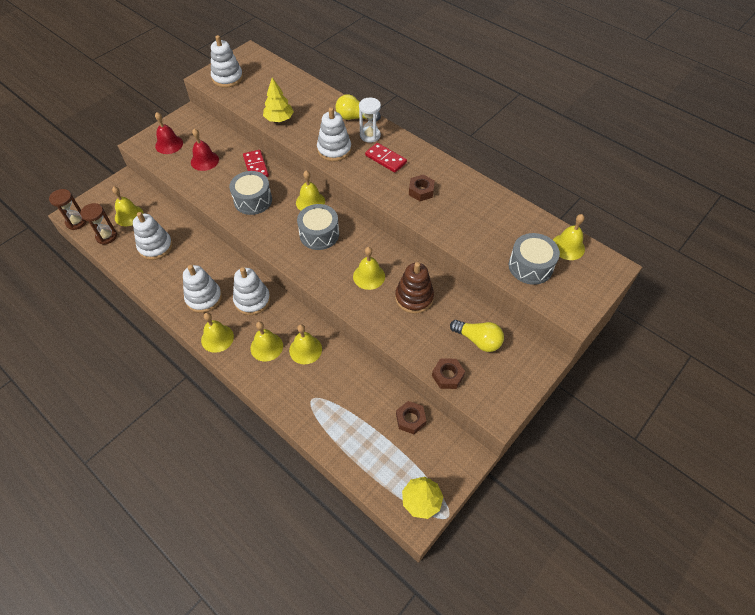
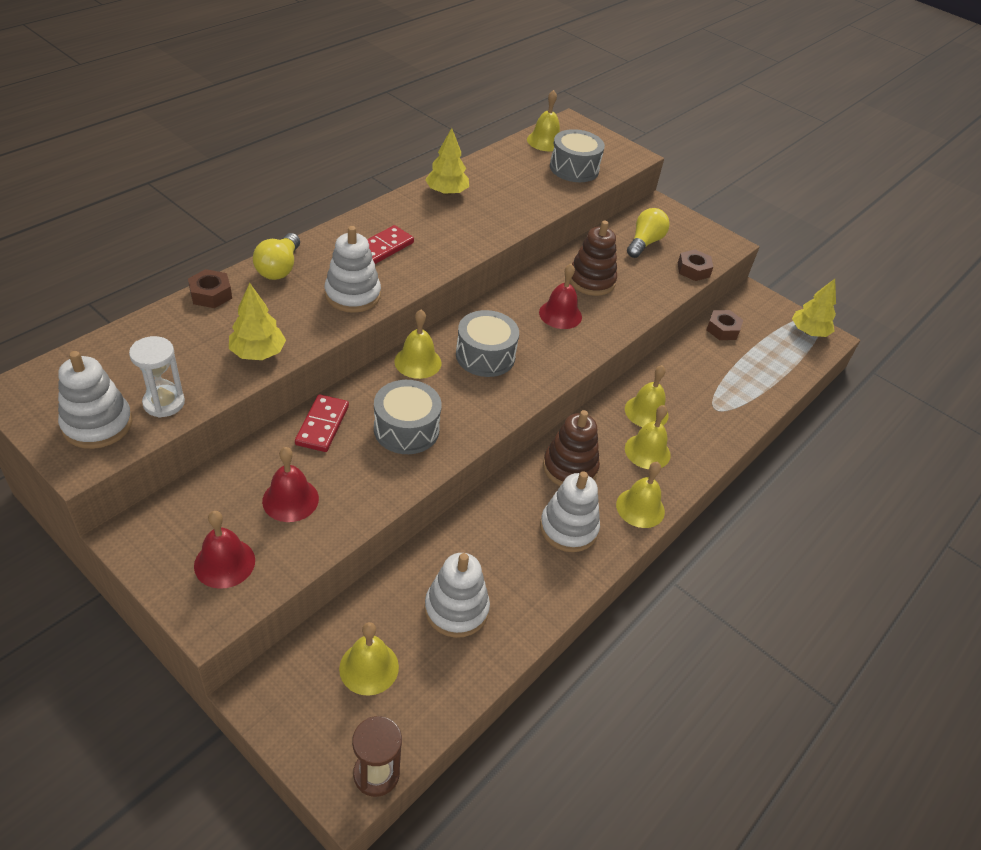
camera: 95 degrees left, 10 degrees down
(106, 236) = (424, 702): brown hourglass -> none
(252, 300) = (570, 467): white stacking toy -> brown stacking toy
(256, 166) = (322, 425): red domino -> red domino turned 60 degrees counterclockwise
(369, 276) = (560, 314): yellow bell -> red bell
(370, 135) = (327, 257): white hourglass -> white hourglass (164, 403)
(421, 191) = (451, 225): brown nut -> brown nut (211, 294)
(463, 187) = (446, 192): none -> yellow tree

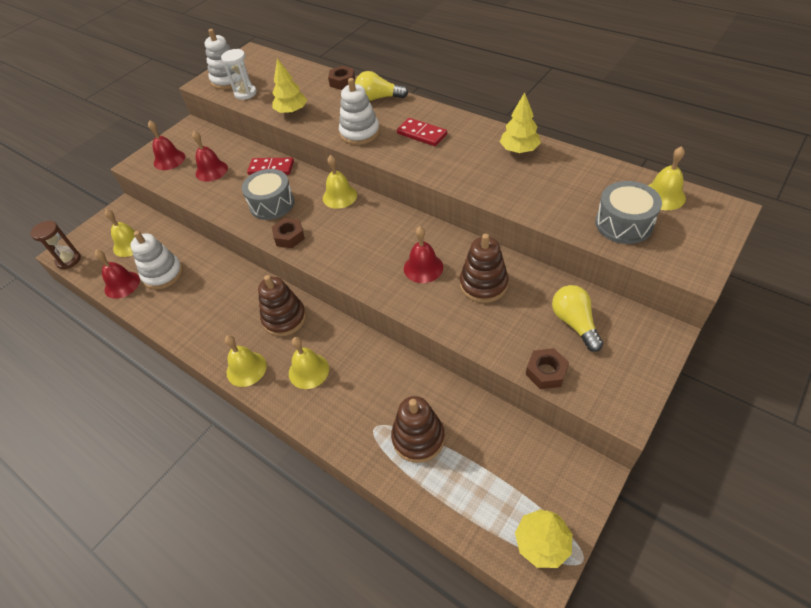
camera: 95 degrees right, 5 degrees up
(464, 668) = (122, 284): none -> red bell
(485, 356) = (355, 229): grey drum -> none
(568, 528) = (225, 324): white stacking toy -> none
(644, 243) = (574, 323): yellow light bulb -> yellow light bulb turned 135 degrees counterclockwise
(646, 412) = (357, 367): yellow bell -> none
(722, 329) = (505, 436): brown nut -> brown nut (289, 237)
(725, 381) = (418, 438): none -> brown stacking toy

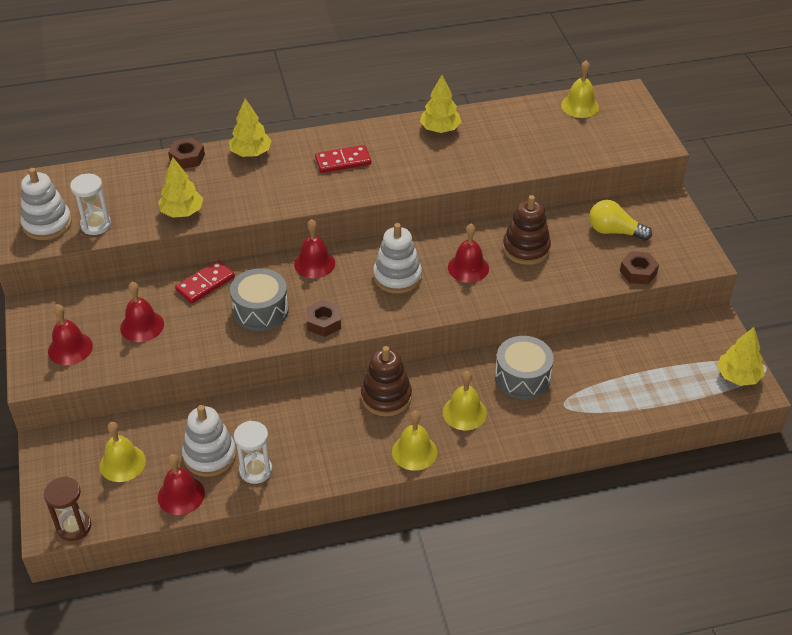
camera: 55 degrees left, 5 degrees down
(166, 302) = (256, 470): none -> white hourglass
(339, 196) = (314, 263): yellow bell -> red bell
(360, 133) = (285, 192): white stacking toy -> white stacking toy (397, 276)
(378, 98) = (251, 153): yellow light bulb -> yellow tree
(418, 438) = (599, 386): brown stacking toy -> none
(624, 224) = (581, 140): grey drum -> grey drum (522, 377)

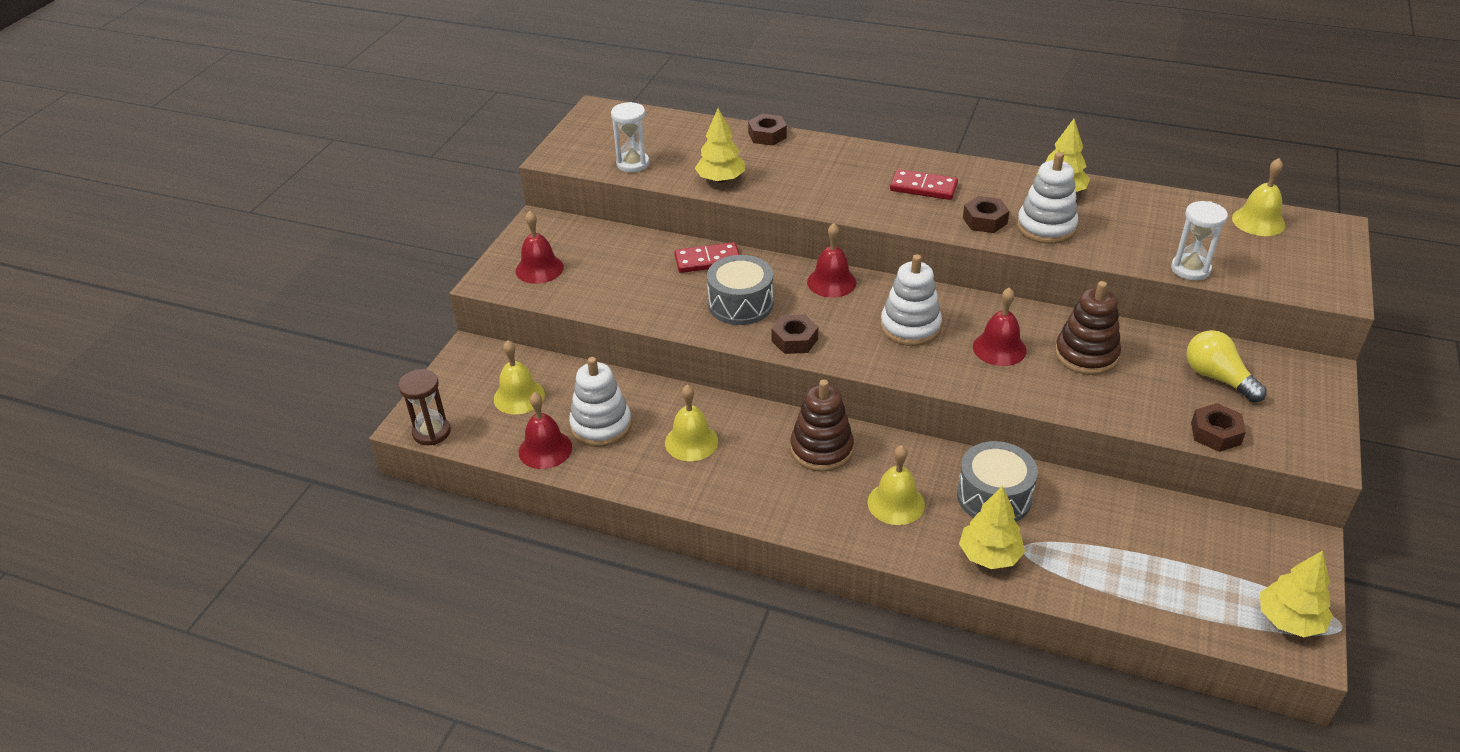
camera: 35 degrees right, 5 degrees down
(47, 224) = (592, 149): white stacking toy -> white stacking toy (1046, 227)
(142, 326) = (618, 274): red bell -> none
(251, 153) = (833, 150): yellow tree -> yellow tree (989, 555)
(256, 470) = (632, 459): white hourglass -> white hourglass (1190, 269)
(406, 173) = (985, 220): none -> brown nut
(414, 452) = (808, 517): yellow bell -> yellow bell (691, 442)

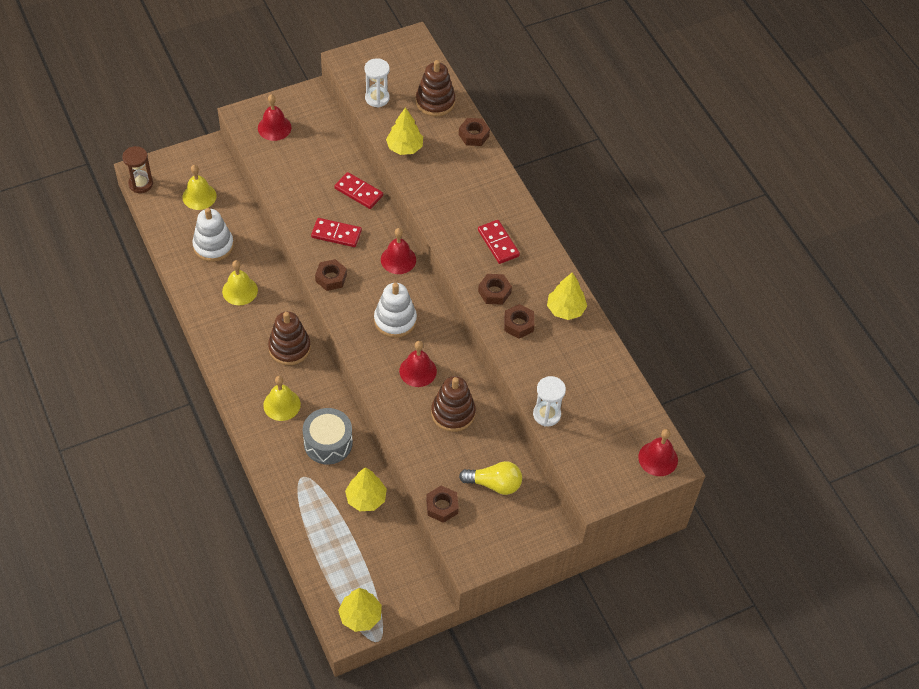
camera: 40 degrees right, 15 degrees up
(545, 449) = (175, 237): red bell -> red bell (658, 458)
(692, 135) = (435, 102): none -> brown stacking toy
(740, 304) = (336, 234): grey drum -> red domino
(989, 555) = (283, 466): yellow tree -> yellow tree (366, 498)
(1046, 227) = (518, 324): white stacking toy -> brown nut
(1217, 378) = (494, 484): yellow light bulb -> yellow light bulb turned 90 degrees clockwise
(1258, 221) = (637, 422): yellow bell -> none

